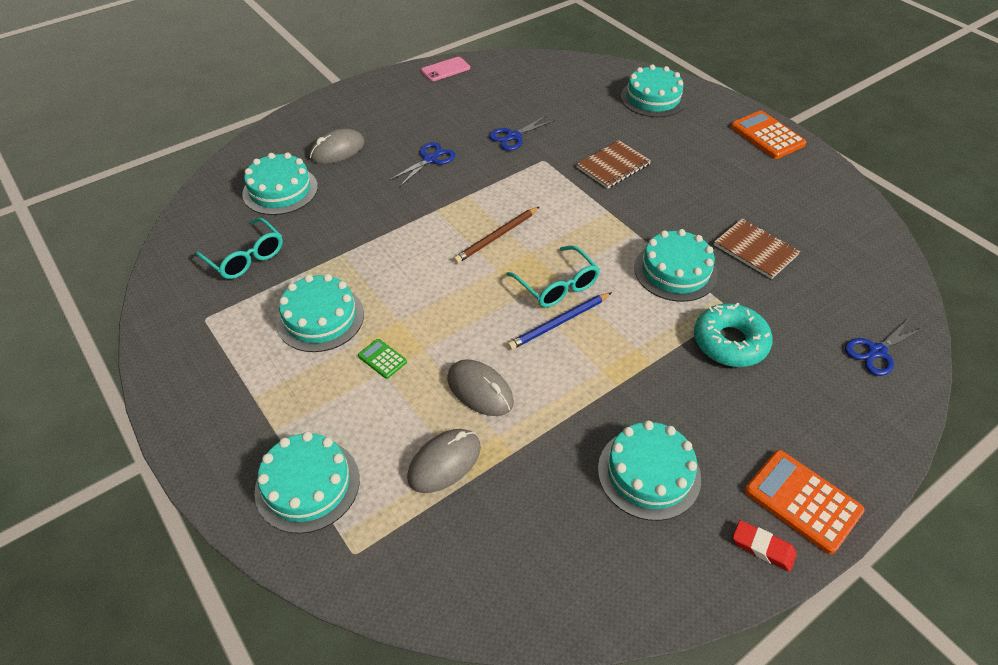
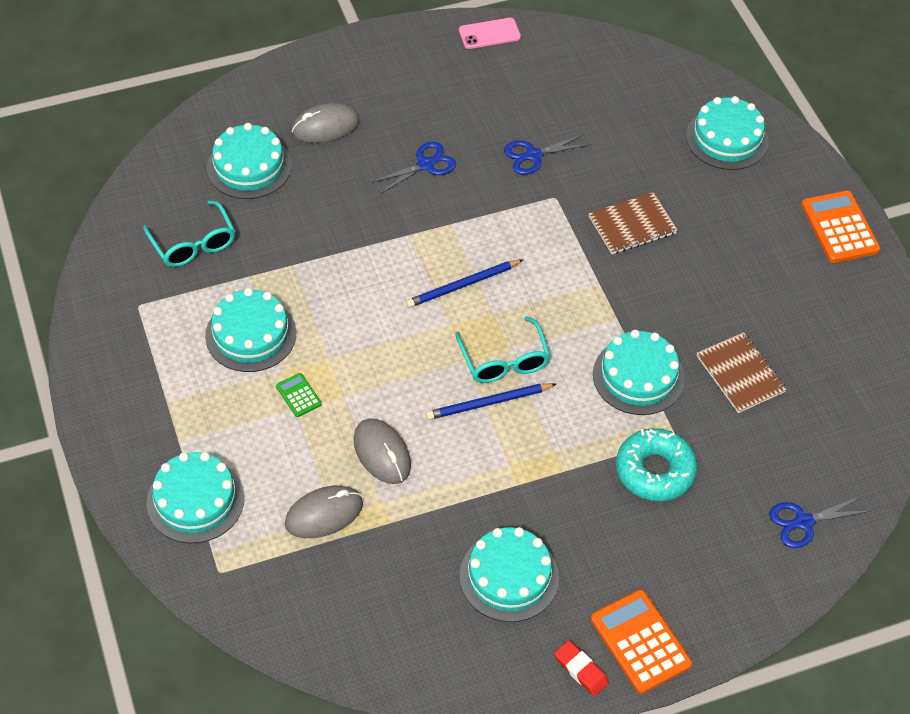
camera: 15 degrees right, 5 degrees up
(496, 237) = (463, 285): brown pencil -> blue pencil

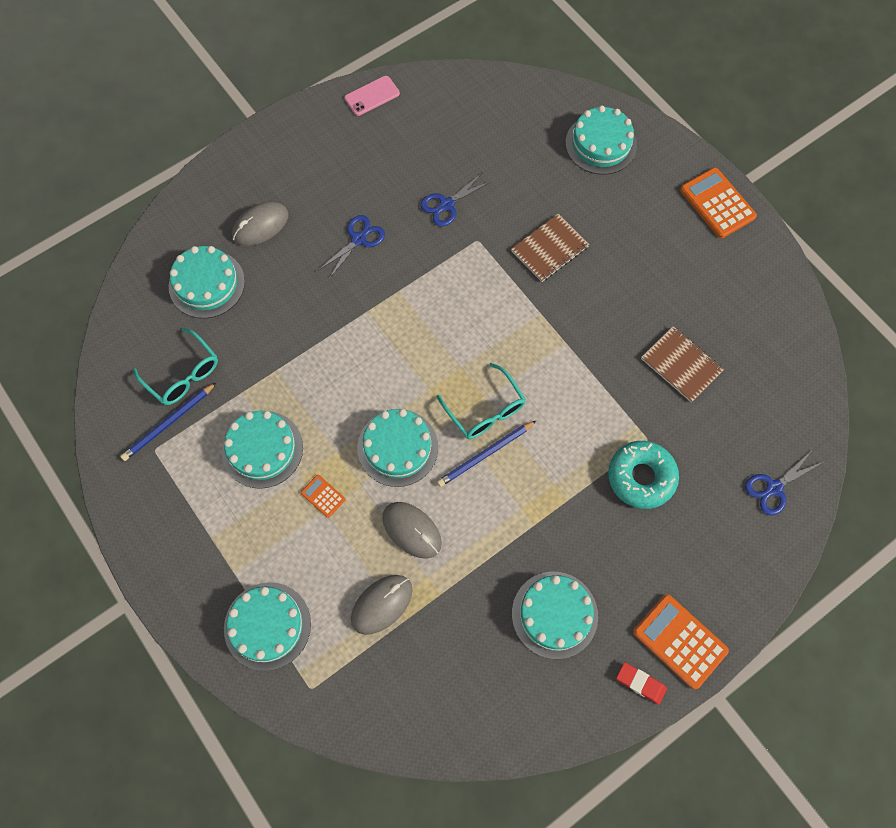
camera: 15 degrees left, 15 degrees up
(298, 395) = (323, 496): green calculator -> orange calculator
(463, 285) = (427, 348): blue pencil -> blue pencil (168, 423)
(638, 376) = (600, 392): turquoise cake -> turquoise cake (397, 447)

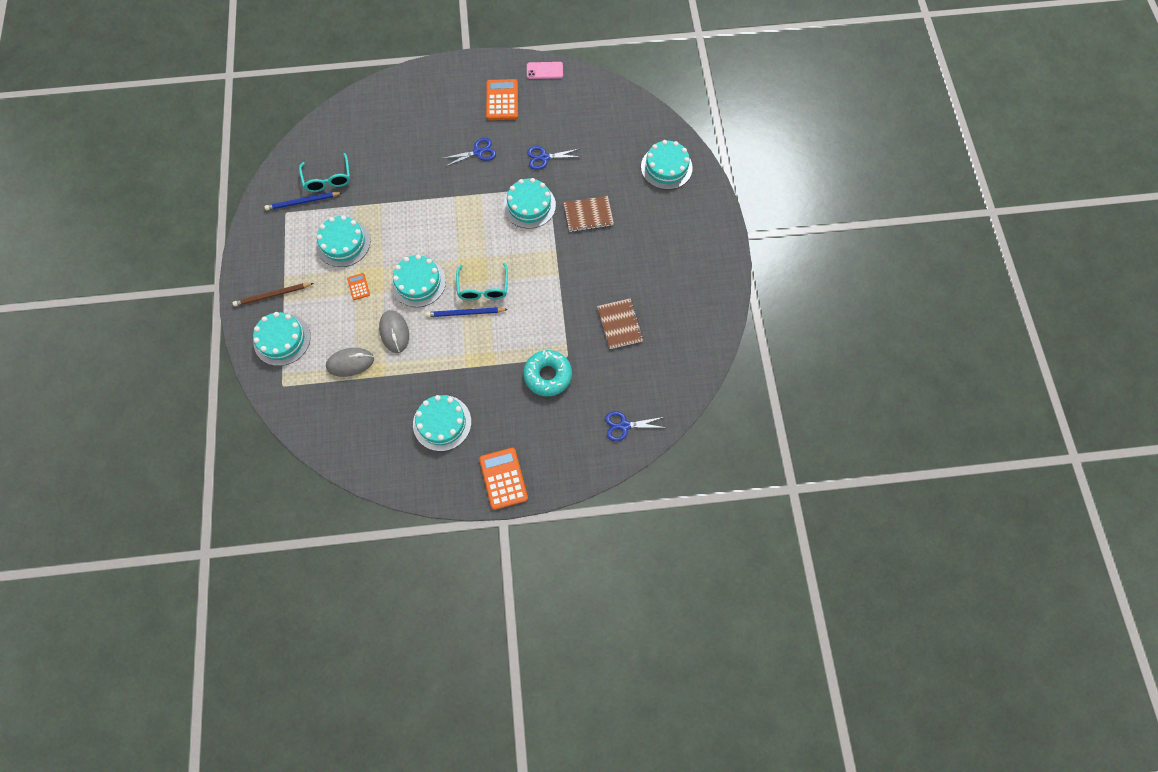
camera: 30 degrees right, 0 degrees up
(206, 284) = (374, 135): turquoise cake -> turquoise cake (529, 205)
(212, 572) = (272, 295): none -> brown pencil
(260, 225) = (427, 116): grey mouse -> none
(640, 683) = (464, 488): red eraser -> none
(717, 203) = (715, 240): orange calculator -> orange calculator (502, 100)

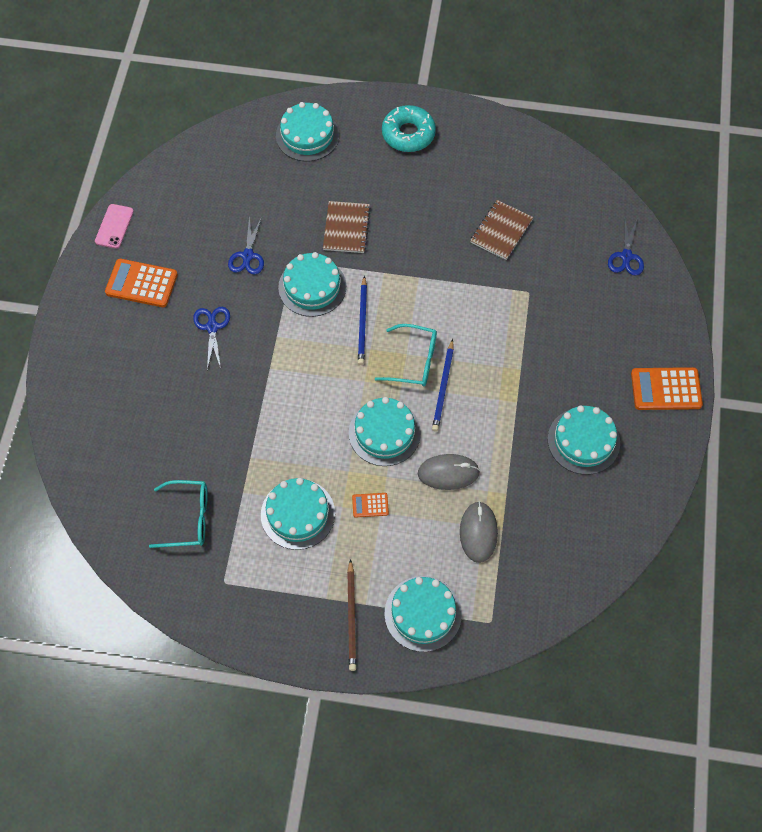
camera: 75 degrees left, 5 degrees down
(302, 202) = (214, 557): blue pencil -> blue pencil (362, 323)
(548, 375) = (548, 317): turquoise donut -> turquoise donut (408, 134)
(620, 324) = (501, 231): brown notebook -> brown notebook turned 60 degrees counterclockwise

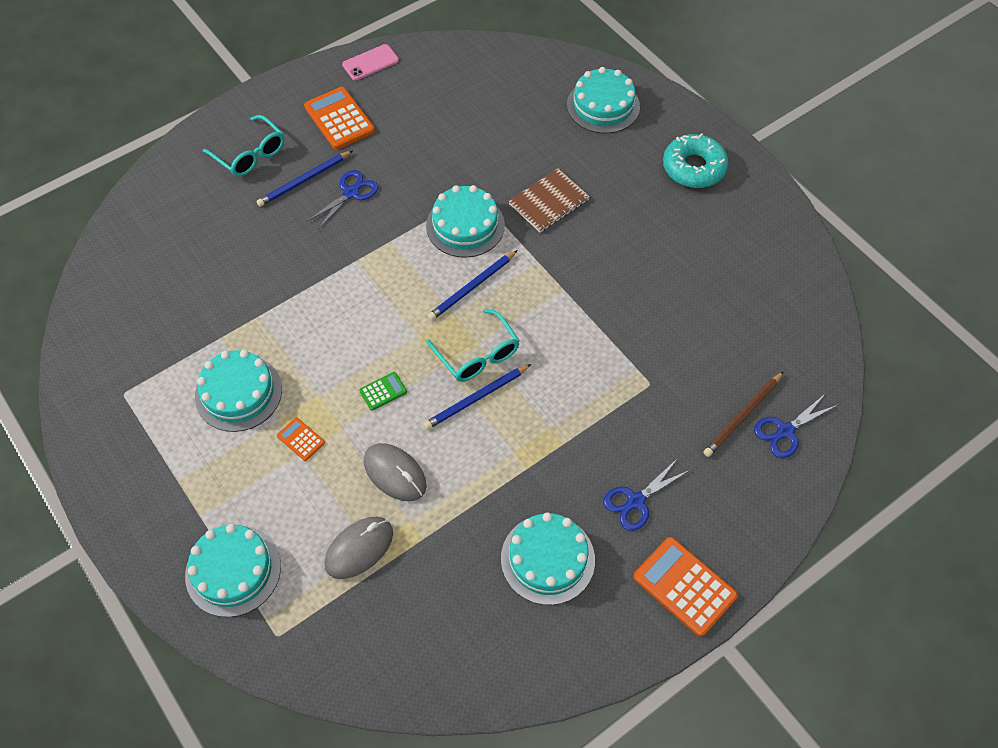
camera: 45 degrees right, 5 degrees down
(170, 345) = (304, 180): none -> blue pencil
(188, 518) = (159, 320): turquoise glasses -> turquoise glasses (250, 154)
(248, 255) = (443, 161): blue scissors -> blue scissors (636, 501)
(351, 617) = (177, 516): brown pencil -> brown pencil (743, 416)
(384, 433) = (383, 391): turquoise cake -> green calculator
(501, 231) = (685, 311): brown notebook -> none

